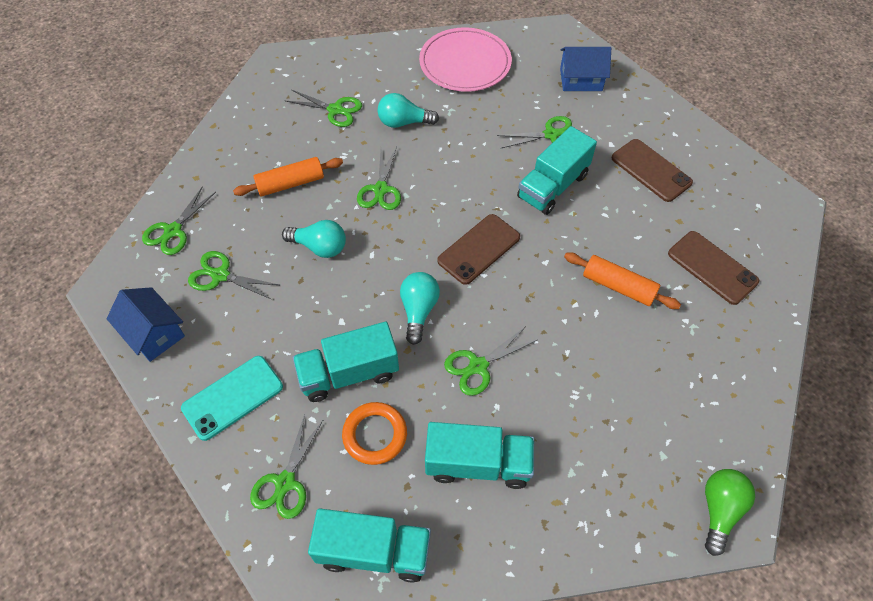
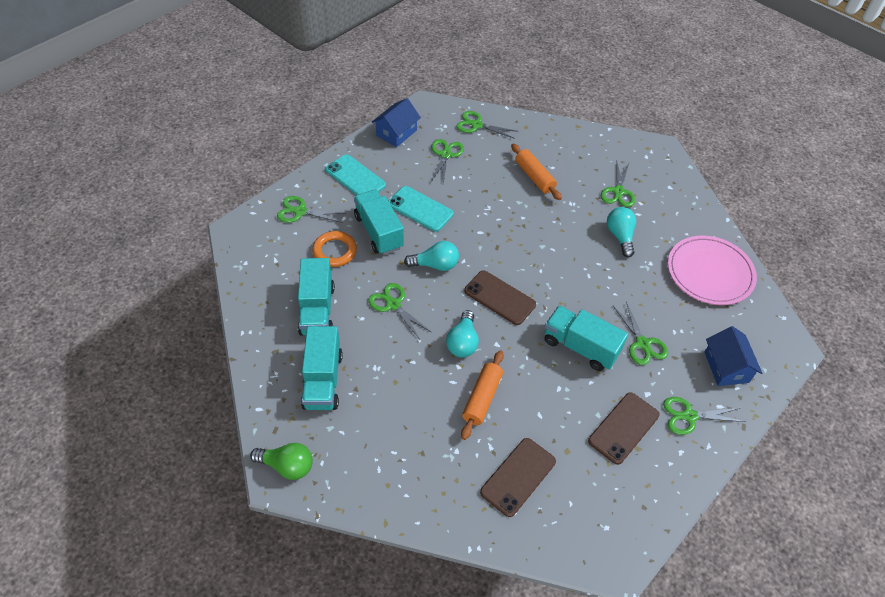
camera: 80 degrees right, 5 degrees down
(316, 317) = (420, 209): none -> turquoise phone
(319, 247) = (480, 202): turquoise light bulb -> turquoise light bulb (463, 342)
(374, 551) = (257, 260): turquoise truck -> turquoise truck (323, 380)
(381, 190) = (543, 230): green scissors -> green scissors (689, 416)

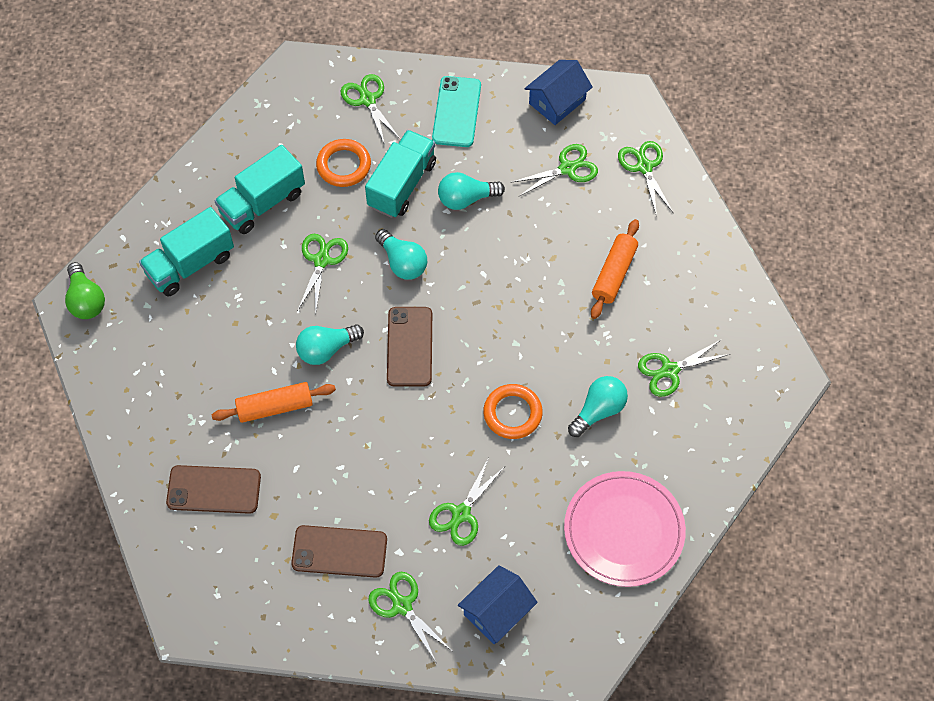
camera: 55 degrees right, 10 degrees up
(396, 133) = (557, 101): blue house -> blue house turned 45 degrees counterclockwise
(420, 209) = (466, 199): turquoise phone -> turquoise light bulb
(580, 347) = (408, 457): turquoise truck -> none
(590, 276) = (512, 413): none -> orange ring

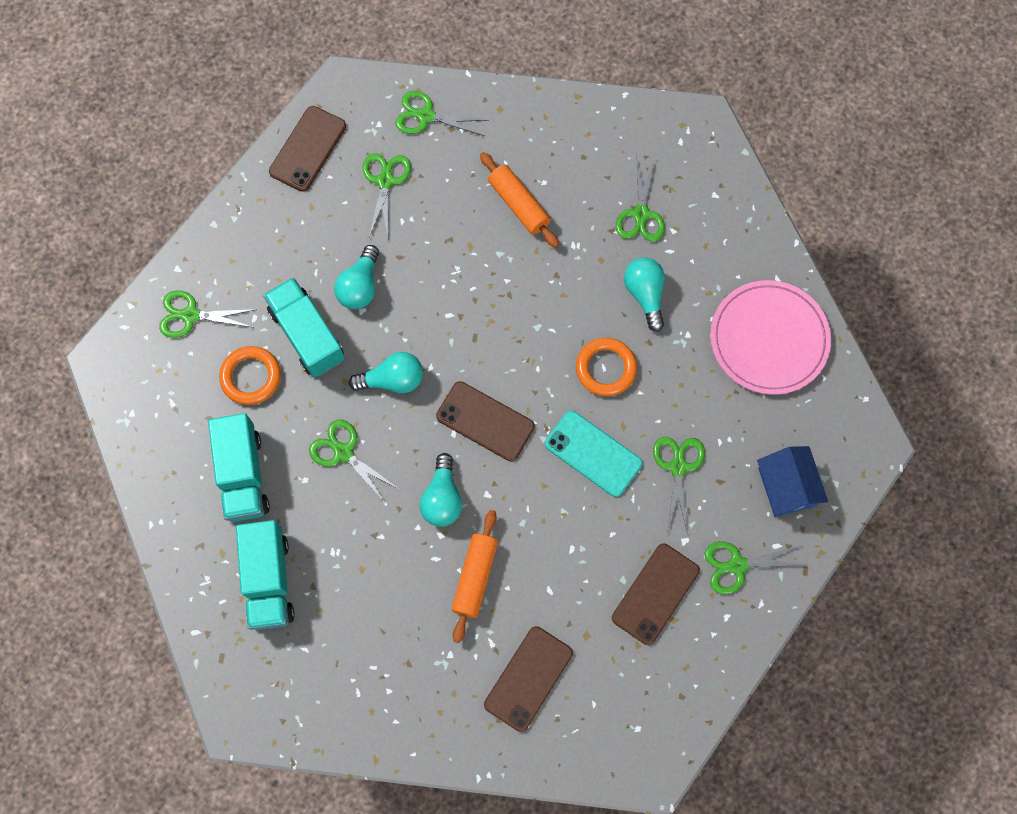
camera: 60 degrees left, 10 degrees up
(86, 300) = (245, 704): green light bulb -> none
(457, 112) = (259, 242): turquoise phone -> turquoise phone (593, 453)
(461, 514) = (678, 467): green scissors -> green scissors turned 150 degrees counterclockwise
(557, 101) = (307, 149): blue house -> brown phone

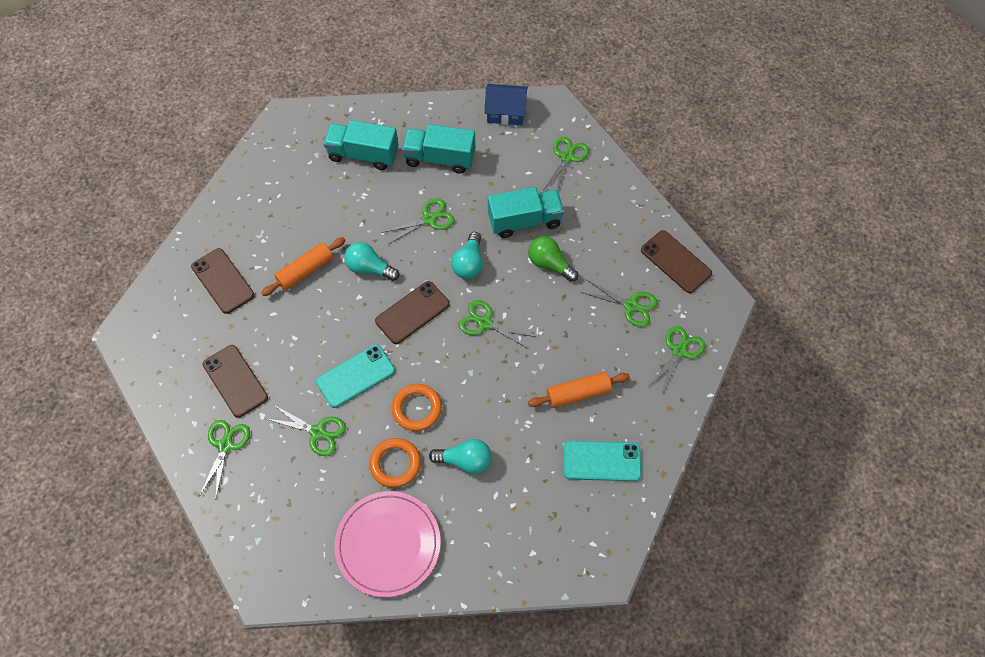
camera: 110 degrees right, 10 degrees down
(251, 377) = (507, 180): orange ring -> orange ring (395, 464)
(360, 286) = (549, 264): turquoise light bulb -> green light bulb
(475, 577) = (305, 271): orange rolling pin -> orange rolling pin turned 75 degrees counterclockwise
(588, 158) = (601, 461): none -> turquoise phone
(641, 214) = (536, 484): green scissors -> green scissors (485, 323)
(786, 487) = (264, 506): blue house -> blue house (505, 112)

